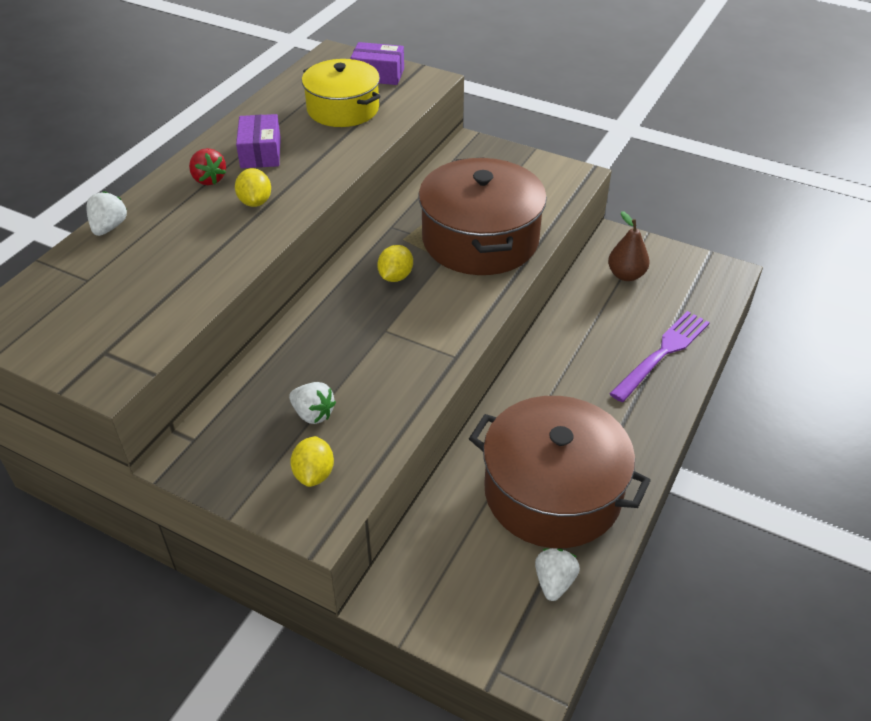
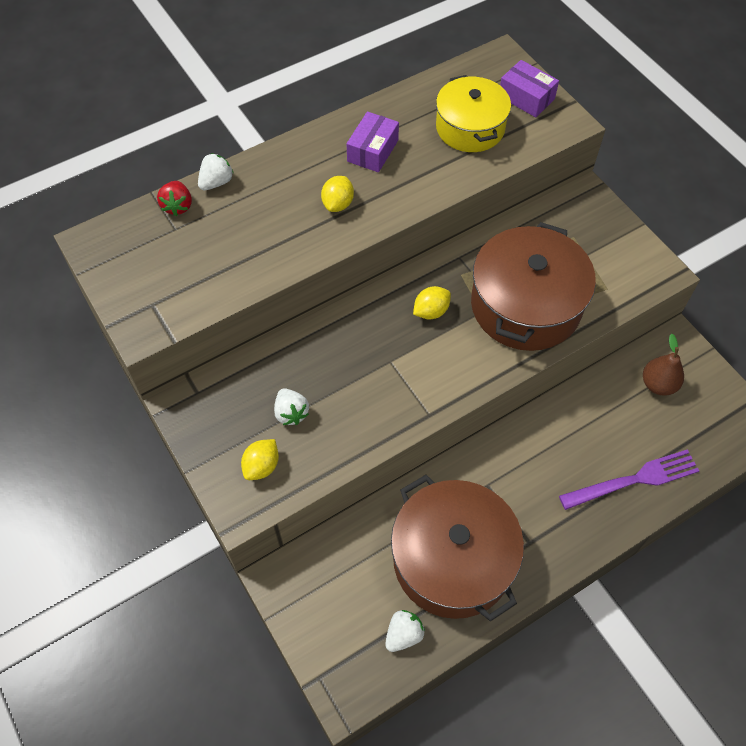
camera: 30 degrees right, 15 degrees up
(209, 179) = (316, 163): red strawberry -> red strawberry (178, 206)

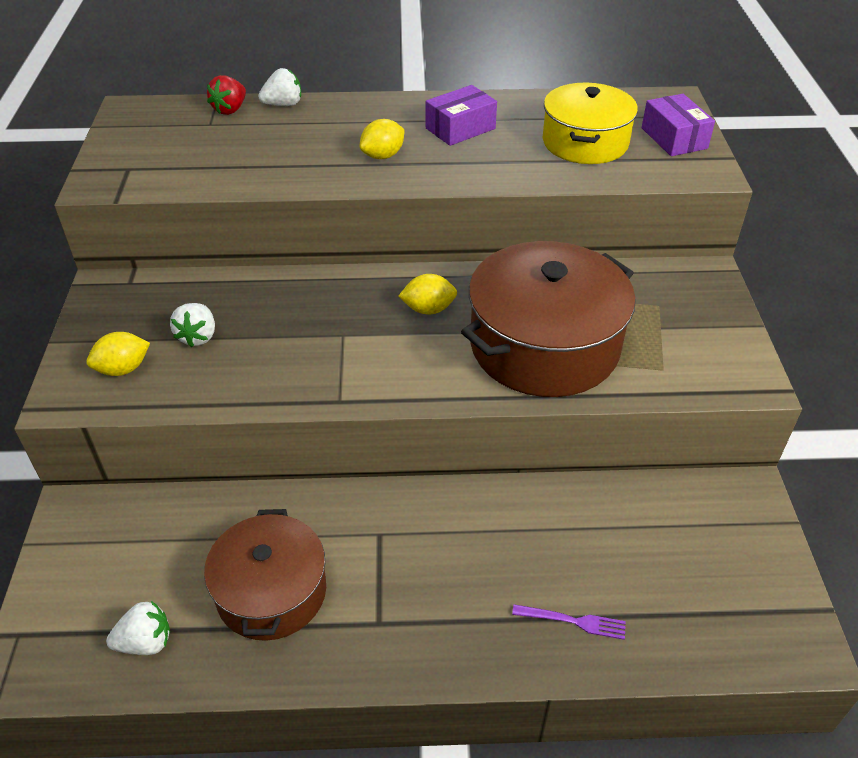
camera: 30 degrees right, 15 degrees down
(452, 559) = (271, 592): brown pot -> brown pot, size x0.65
(635, 479) = (574, 621): purple fork -> purple fork, size x0.51
(658, 384) = (687, 528): brown pear -> none

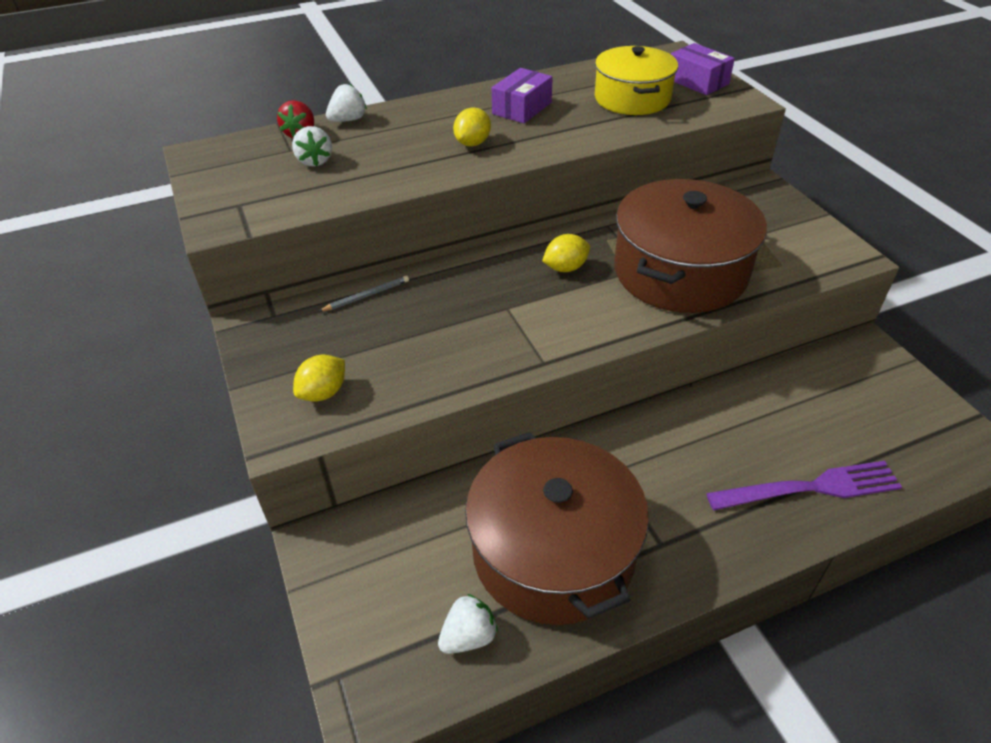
camera: 20 degrees left, 0 degrees up
(198, 336) = (376, 344): white strawberry -> white strawberry (315, 161)
(222, 286) = (367, 295): none -> grey pencil
(271, 592) = (553, 551): brown pot -> brown pot, size x1.54
(574, 621) = (812, 487): purple fork -> purple fork, size x1.97

